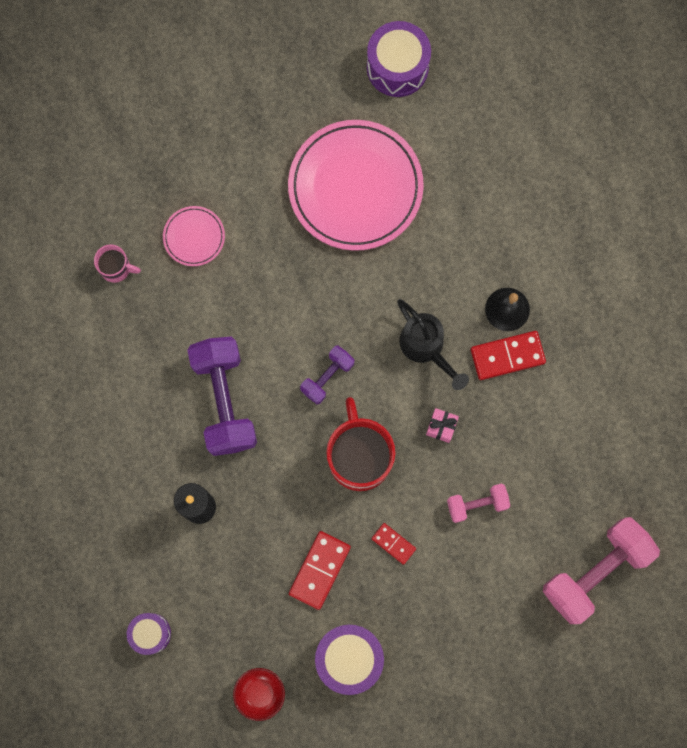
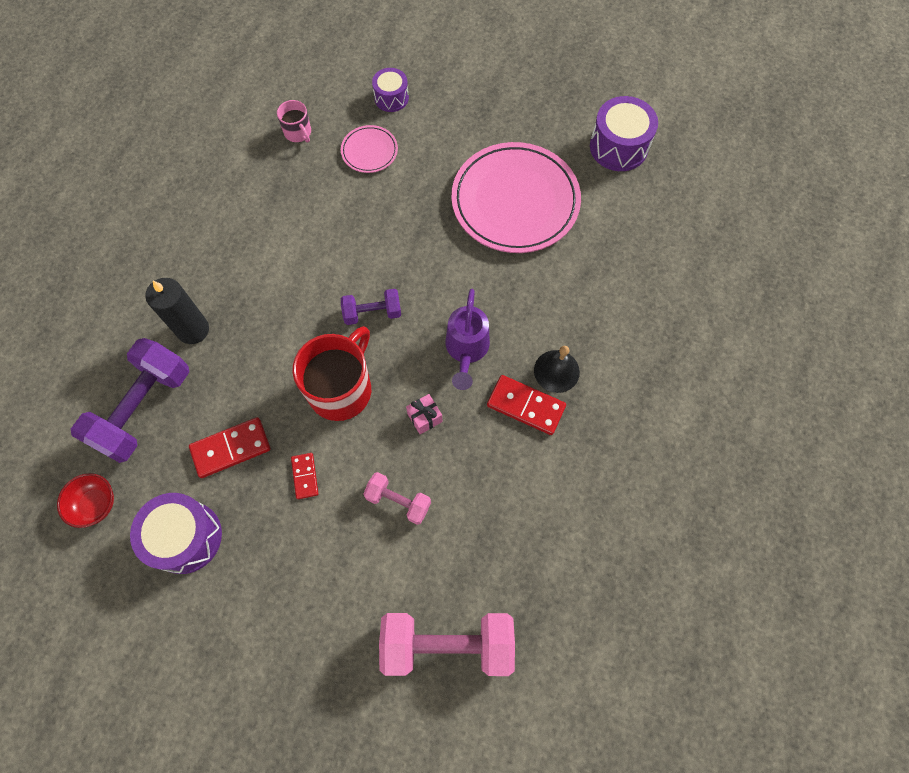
camera: 40 degrees right, 10 degrees down
(150, 633) = (69, 390): purple drum -> purple drum (391, 98)
(224, 400) = (284, 271): purple dumbbell -> purple dumbbell (144, 409)
(426, 348) = (466, 350): black watering can -> purple watering can

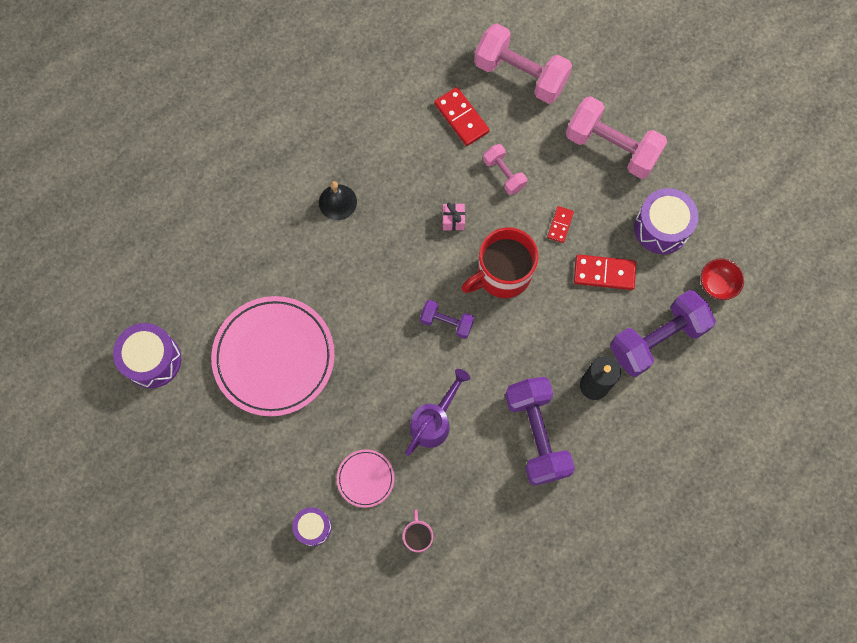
camera: 150 degrees left, 5 degrees up
(231, 259) = (536, 435): none -> purple dumbbell
(287, 608) = (612, 147): none -> pink dumbbell
(466, 350) = (393, 253): purple watering can -> purple watering can (434, 421)
(525, 406) = (376, 189): red domino -> red domino (461, 118)

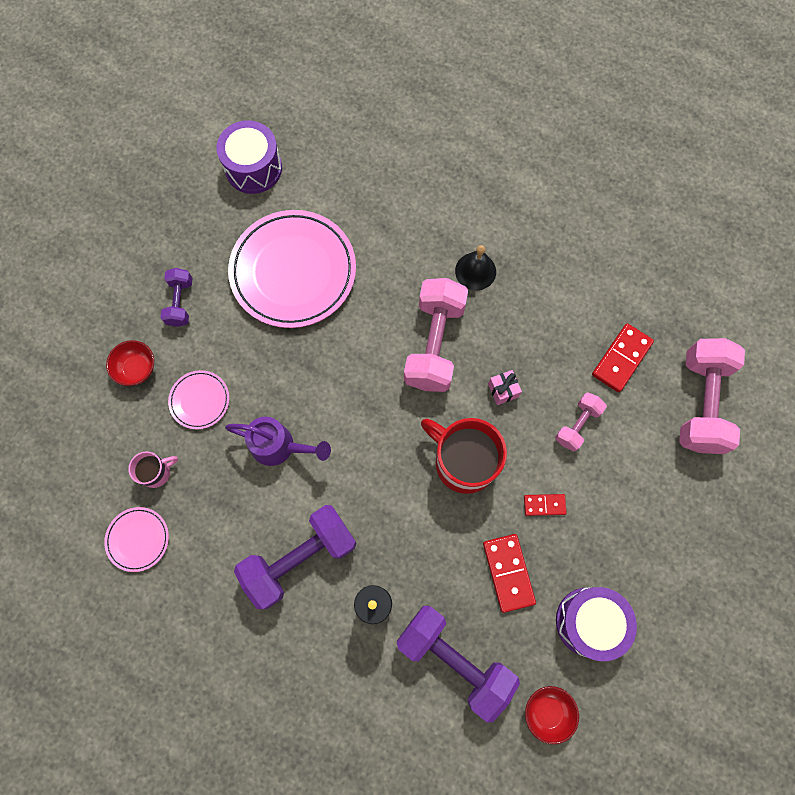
camera: 70 degrees right, 0 degrees up
(313, 527) = (137, 369): purple drum -> red bowl
(446, 322) = (389, 422): purple dumbbell -> purple dumbbell (180, 302)
(472, 569) = (138, 539): none -> pink plate
(612, 147) = (661, 532): pink dumbbell -> pink dumbbell (434, 344)

